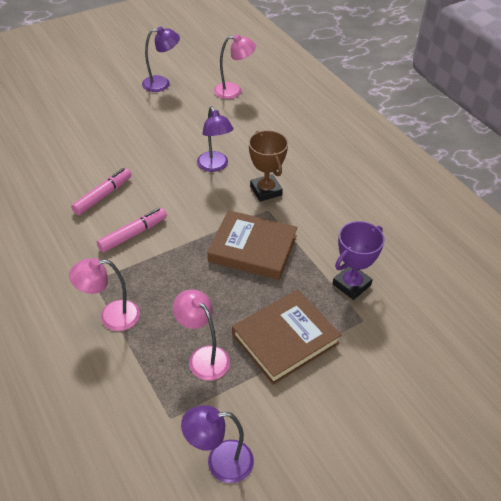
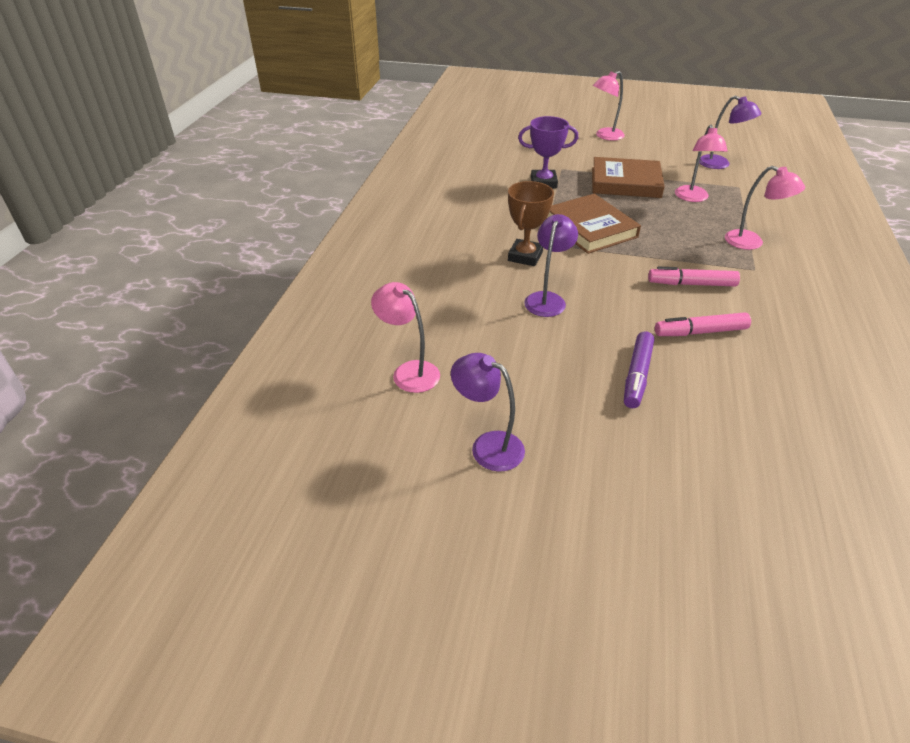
camera: 135 degrees left, 5 degrees down
(121, 148) = (637, 375): none -> purple marker
(398, 433) = (605, 136): none -> pink lamp

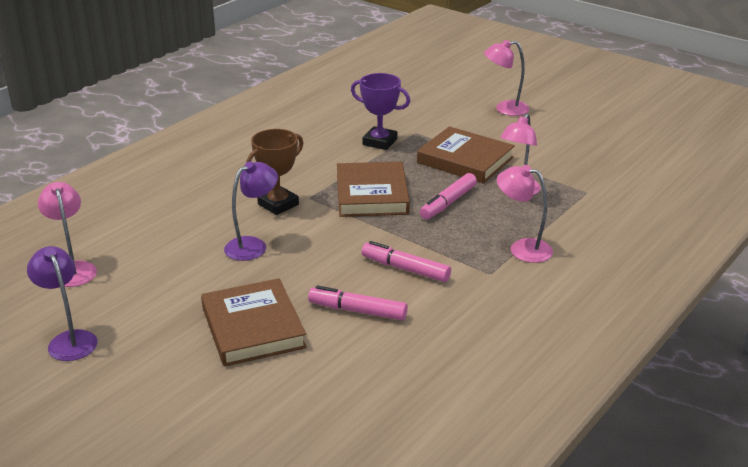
camera: 25 degrees right, 10 degrees down
(637, 375) = (253, 327): purple marker -> brown book
(655, 220) = (448, 203): none -> pink marker
(720, 164) = (597, 165): purple lamp -> none
(751, 242) = (522, 248): pink lamp -> pink lamp turned 150 degrees clockwise

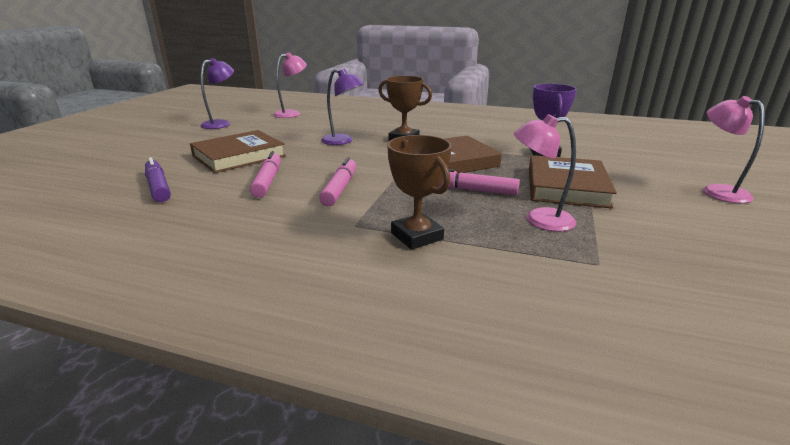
camera: 70 degrees right, 5 degrees down
(329, 390) = (158, 187): none -> purple marker
(522, 248) = (417, 236): pink lamp -> brown trophy

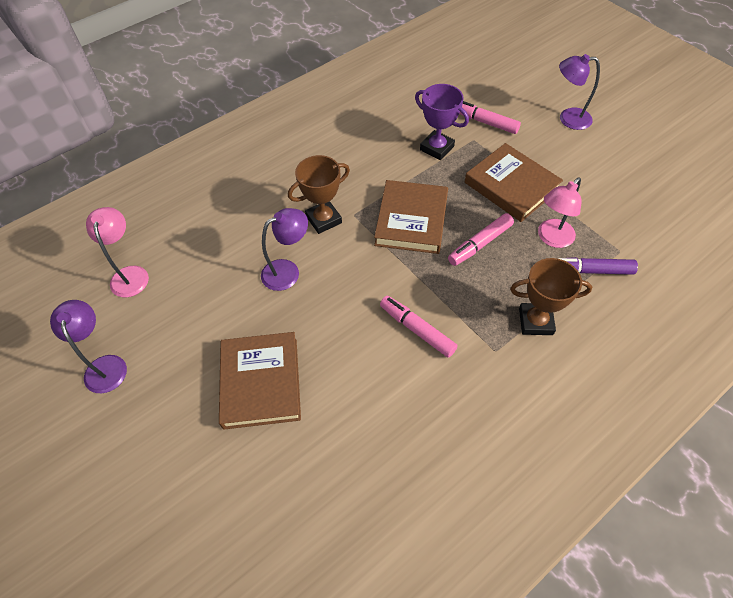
camera: 55 degrees left, 30 degrees up
(158, 187) = (306, 482): purple marker -> purple marker (589, 270)
(268, 181) = (359, 379): pink marker -> pink marker (484, 122)
(717, 191) = (568, 118): pink lamp -> purple lamp

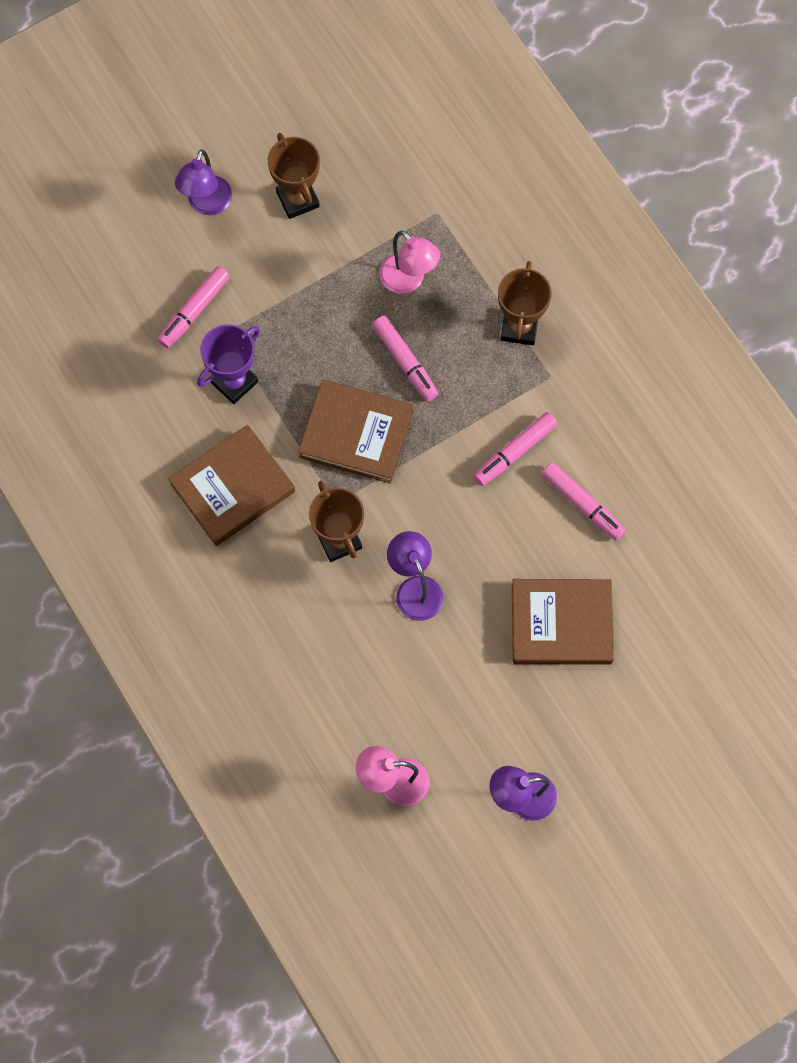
camera: 85 degrees left, 15 degrees up
(376, 389) = (582, 504): none -> pink marker
(511, 186) = (318, 305): brown book -> brown book (233, 488)
(589, 270) = (460, 253): purple marker -> none
(593, 165) = (297, 199): none -> brown trophy

